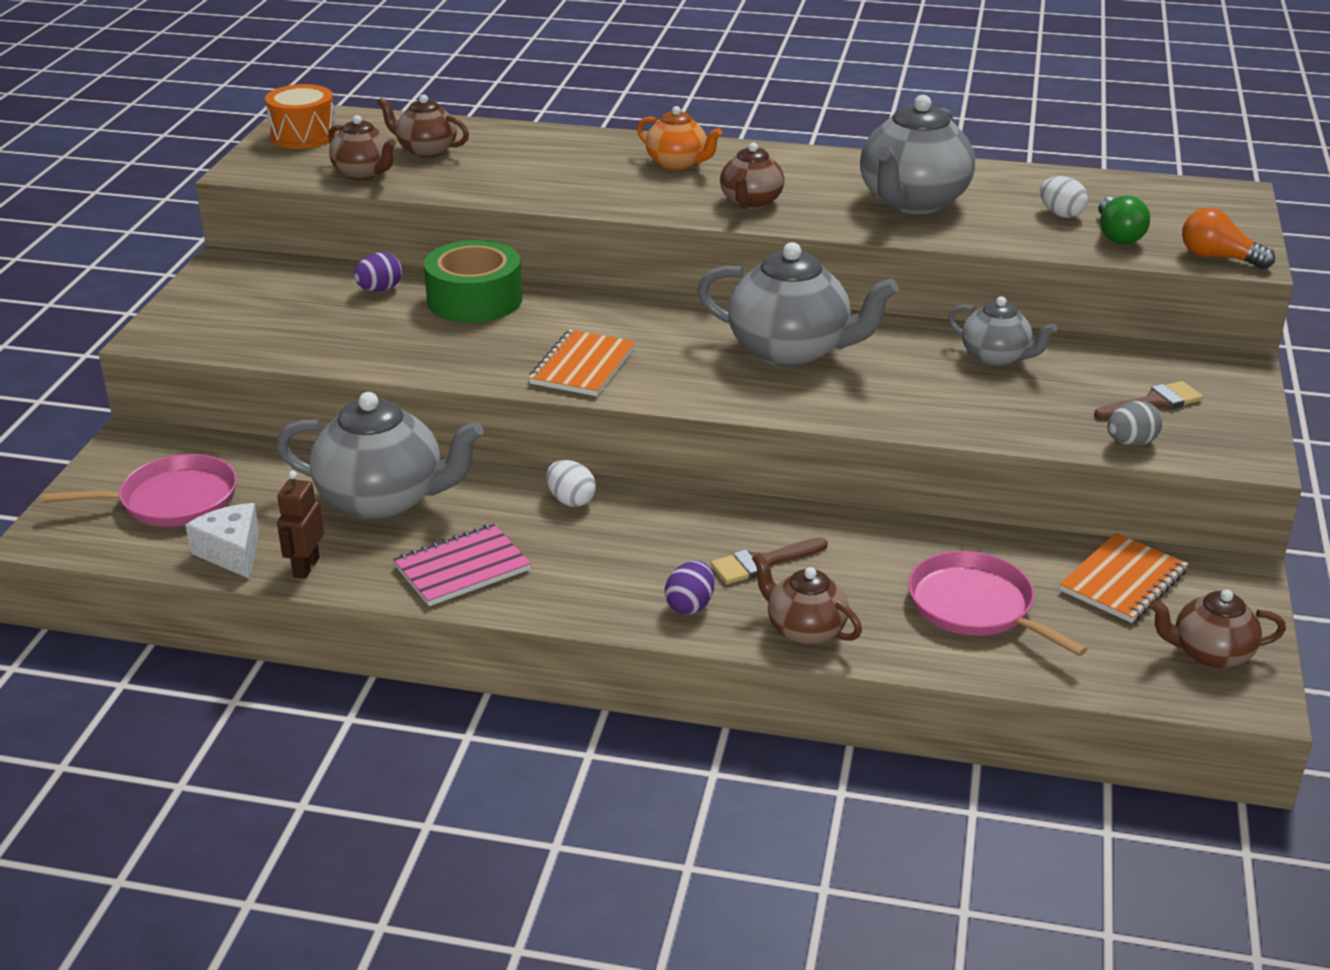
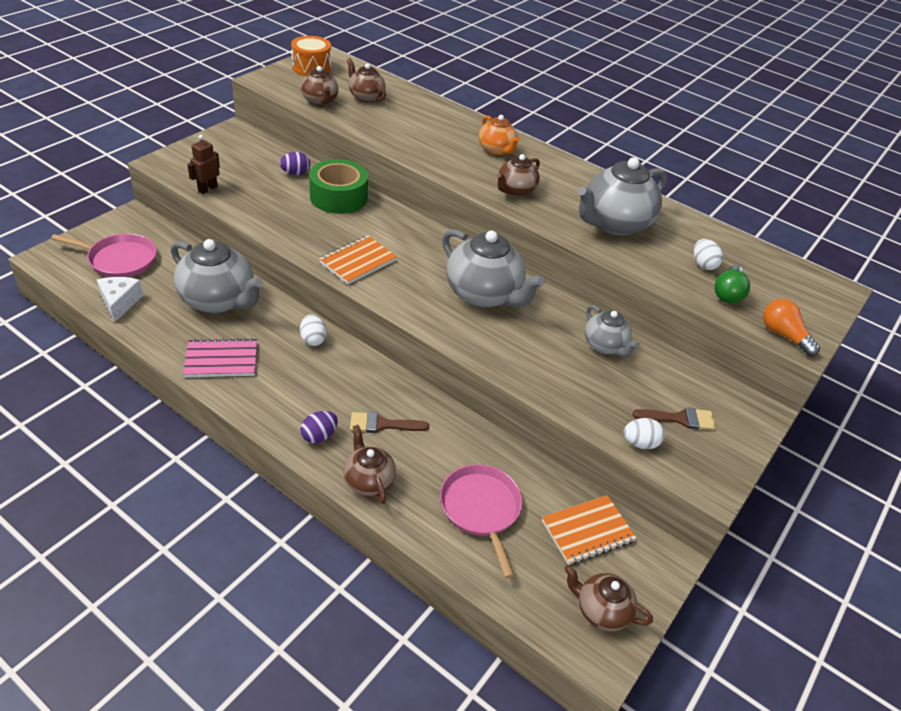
camera: 20 degrees right, 10 degrees up
(306, 567) = (146, 326): brown robot -> brown robot (207, 189)
(1131, 443) = (640, 443): grey egg -> white egg

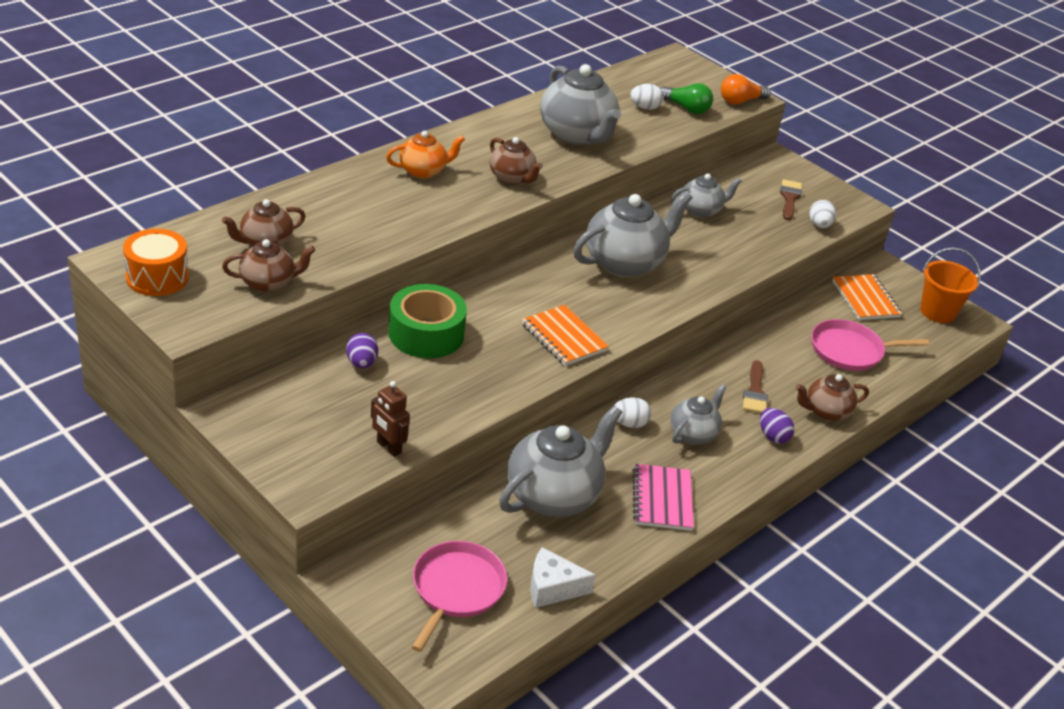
camera: 80 degrees left, 5 degrees down
(309, 379) = (693, 434): none -> grey teapot
(601, 611) = (937, 312): brown teapot -> orange bucket

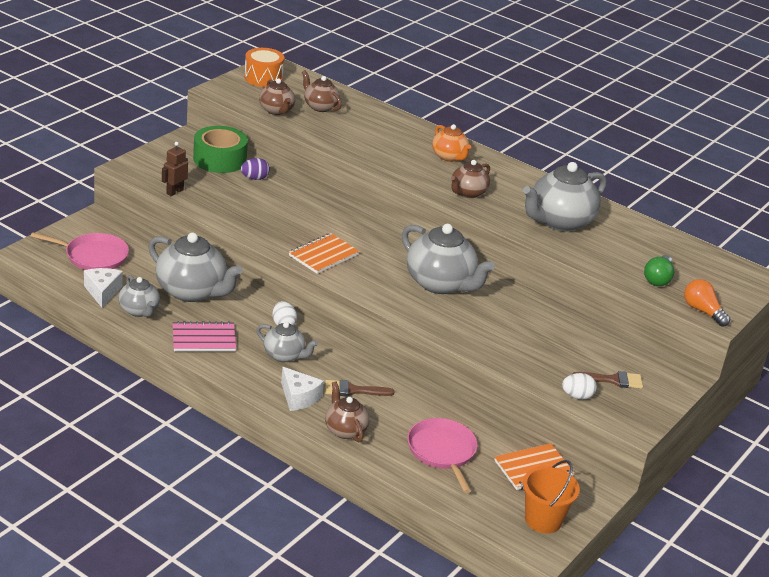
camera: 80 degrees right, 5 degrees down
(426, 334) = (298, 200): green tape -> green tape (219, 159)
(645, 108) = (638, 256): white egg -> none
(701, 210) = (550, 325): grey teapot -> grey teapot (139, 311)
(773, 436) = (299, 397): purple egg -> white cheese

